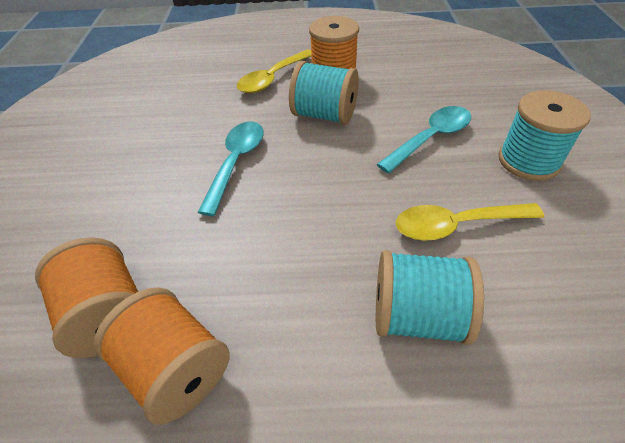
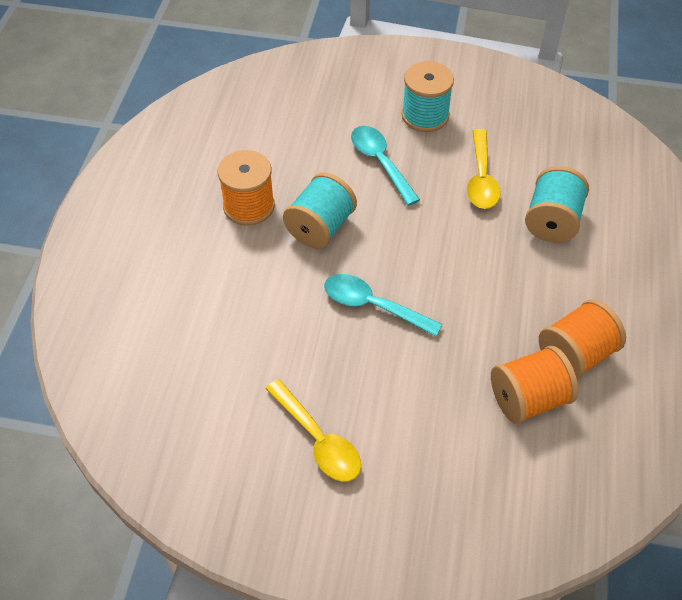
camera: 80 degrees left, 5 degrees up
(273, 78) = (234, 260): yellow spoon -> yellow spoon (318, 440)

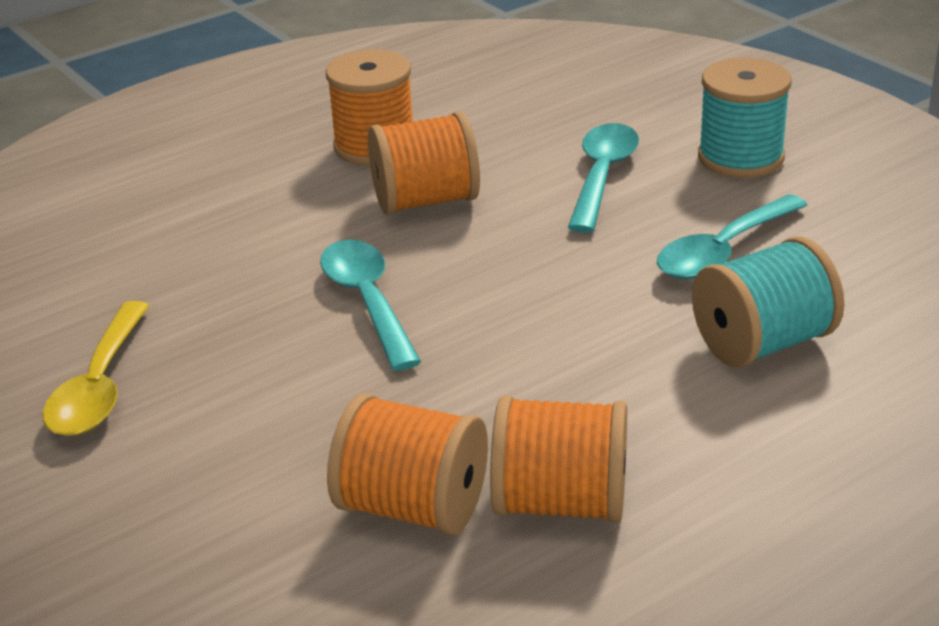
camera: 45 degrees right, 20 degrees down
(320, 227) = (425, 201): turquoise spool -> orange spool
(481, 178) = (723, 251): yellow spoon -> turquoise spoon

